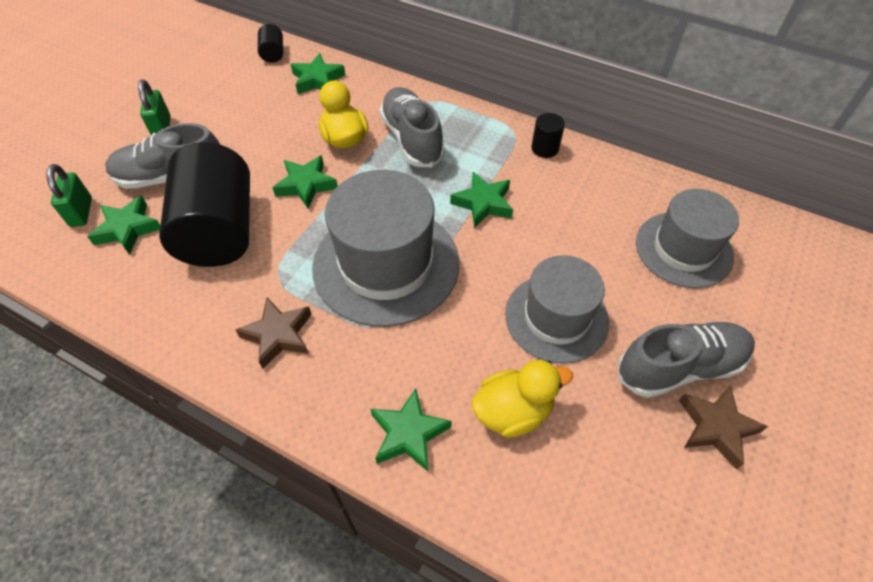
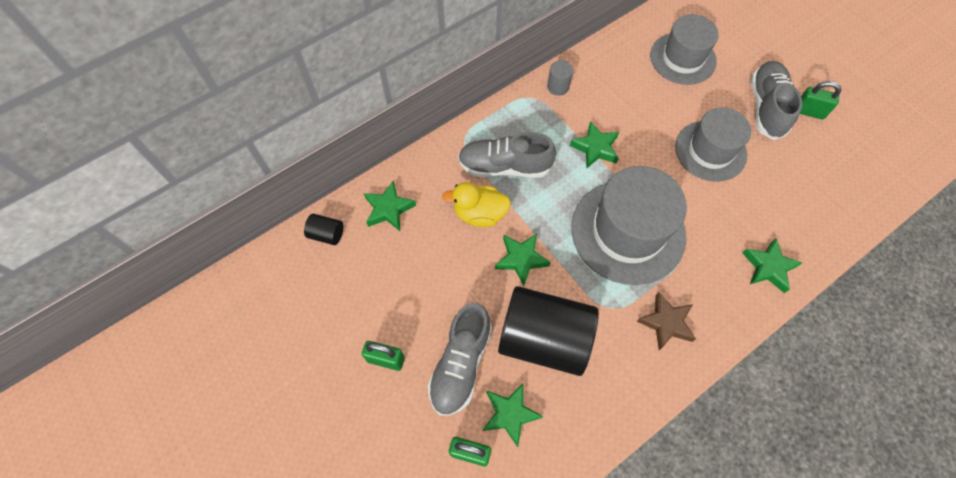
camera: 65 degrees left, 10 degrees up
(513, 411) = (770, 204): yellow duck -> none
(545, 148) = (558, 87): black cylinder -> grey cylinder
(716, 427) = (809, 112): brown star -> green padlock

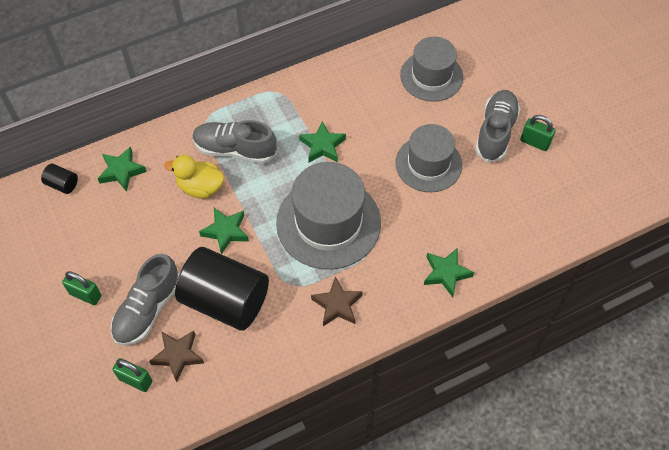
camera: 10 degrees right, 5 degrees down
(510, 414) = (178, 355): green star -> brown star
(558, 87) = (305, 86): grey cylinder -> none

